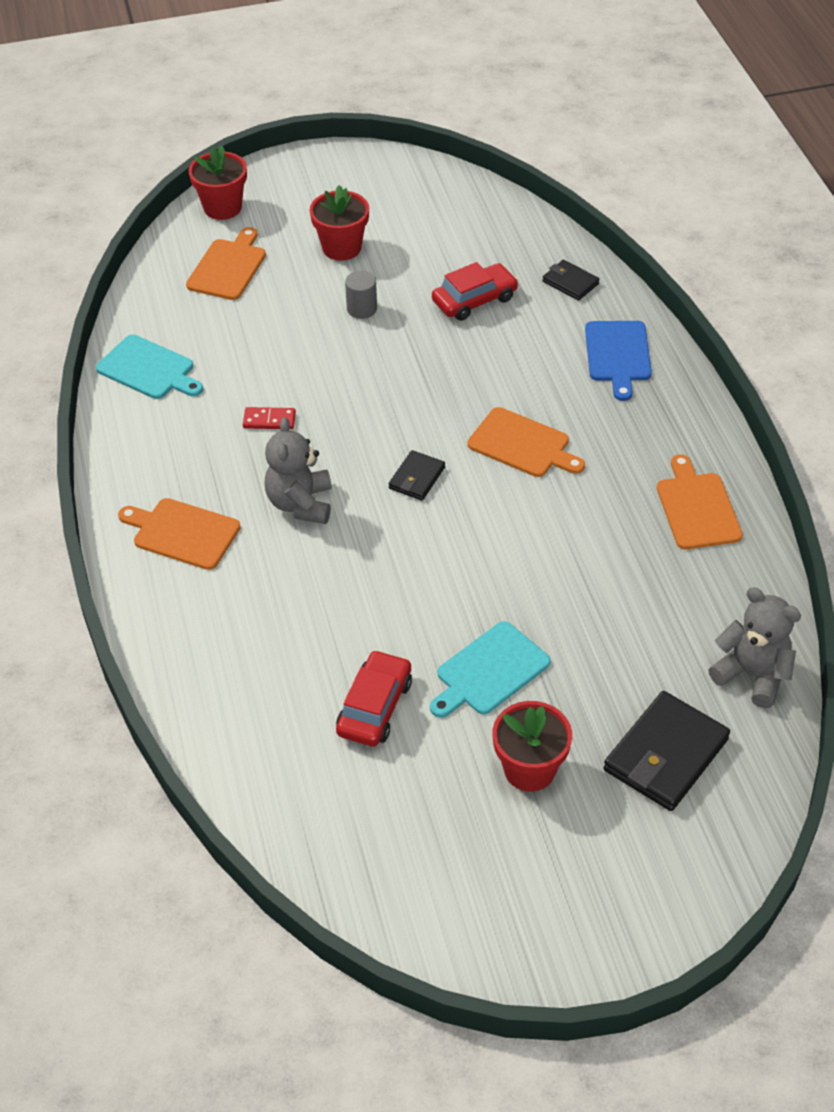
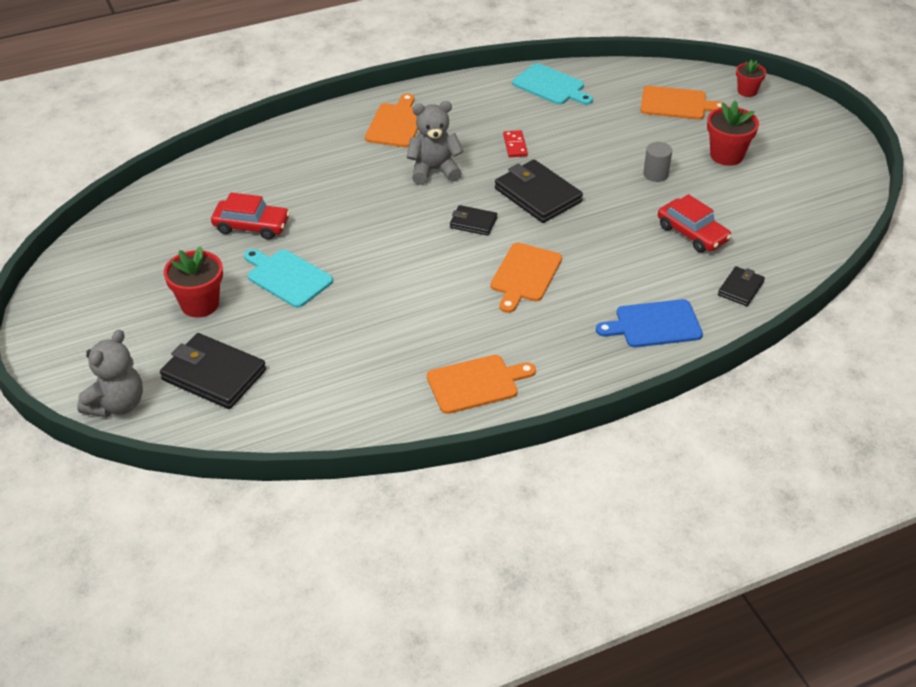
camera: 80 degrees right, 5 degrees down
(149, 369) = (551, 86): turquoise cutting board -> turquoise cutting board turned 75 degrees counterclockwise
(222, 207) = (747, 91): red flower pot -> red flower pot, size x0.62
(376, 413) = (538, 195): none -> black wallet
(752, 675) = (295, 423): grey teddy bear -> grey teddy bear (117, 404)

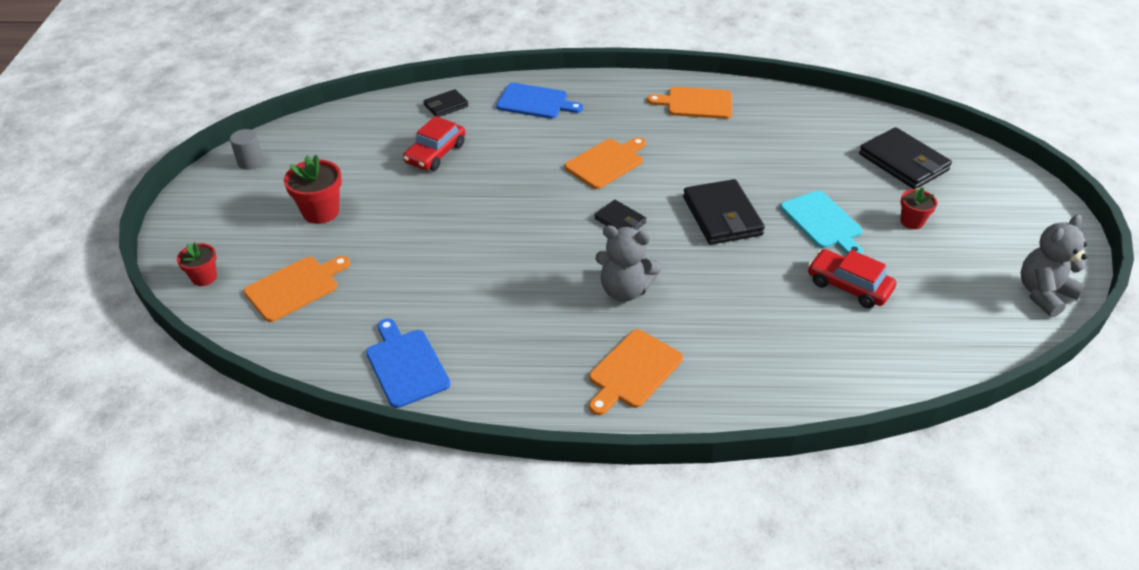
camera: 155 degrees left, 0 degrees up
(117, 404) = (986, 163): grey teddy bear -> grey teddy bear (1043, 294)
(200, 304) = (911, 221): red flower pot -> red flower pot, size x0.62
(515, 145) = (516, 293): red domino -> none
(538, 195) = (538, 229): black wallet -> black wallet (722, 216)
(551, 86) = (406, 365): turquoise cutting board -> blue cutting board
(655, 174) = (408, 214): grey cylinder -> grey cylinder (250, 162)
(677, 104) = (295, 287): orange cutting board -> orange cutting board turned 105 degrees clockwise
(692, 233) = (435, 153): red car -> red car turned 135 degrees counterclockwise

